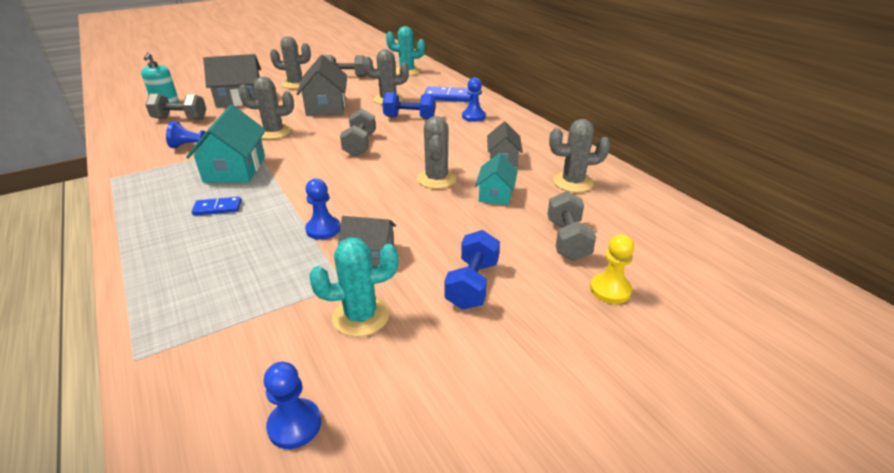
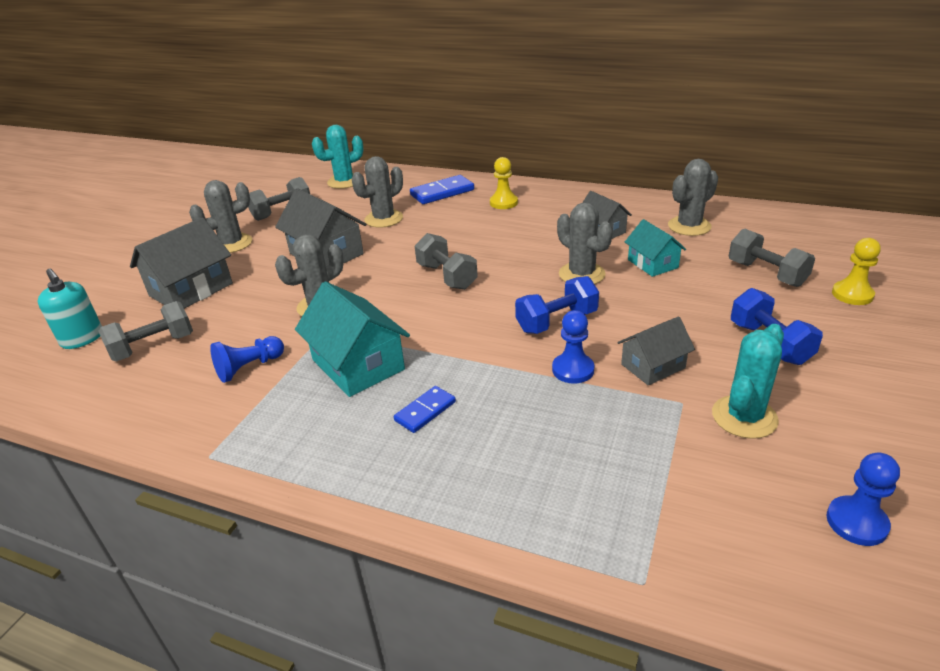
camera: 35 degrees left, 0 degrees up
(409, 118) = (444, 229): blue dumbbell -> blue dumbbell (556, 321)
(473, 116) = (503, 203): blue pawn -> yellow pawn

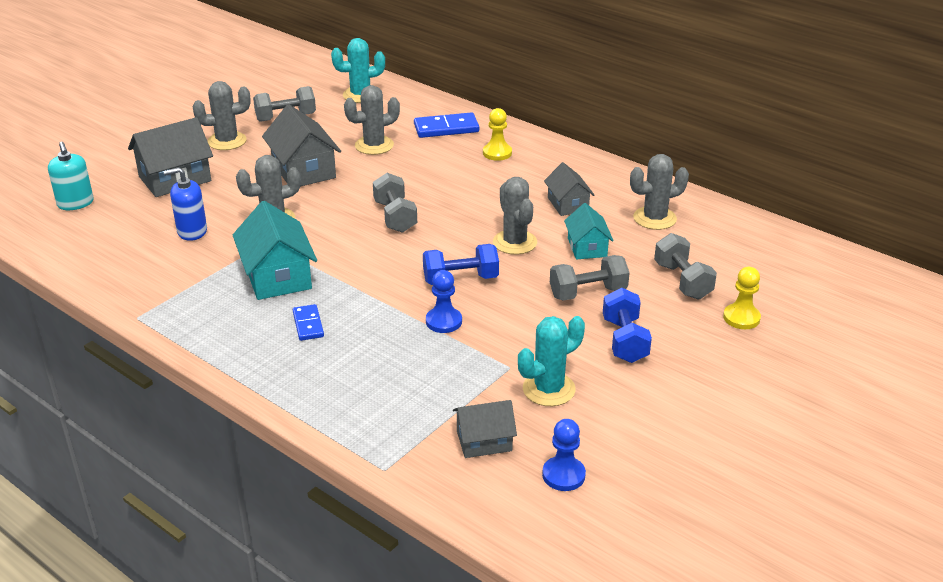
camera: 15 degrees right, 0 degrees up
(153, 347) = (127, 223): grey dumbbell -> grey dumbbell (588, 293)
(234, 339) = (192, 231): none -> blue soap dispenser
(249, 368) = (193, 258): blue pawn -> none
(425, 411) = (308, 324): blue domino -> blue domino turned 75 degrees counterclockwise
(653, 366) = (510, 334): grey house -> grey house (484, 441)

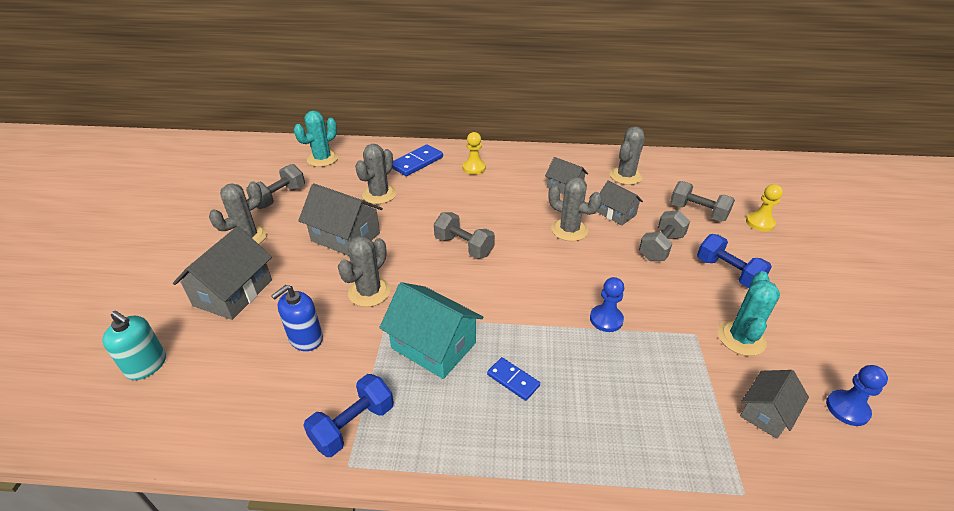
camera: 35 degrees left, 5 degrees up
(460, 279) = (572, 277): blue dumbbell -> blue dumbbell (353, 425)
(587, 247) = (616, 213): turquoise house -> grey house

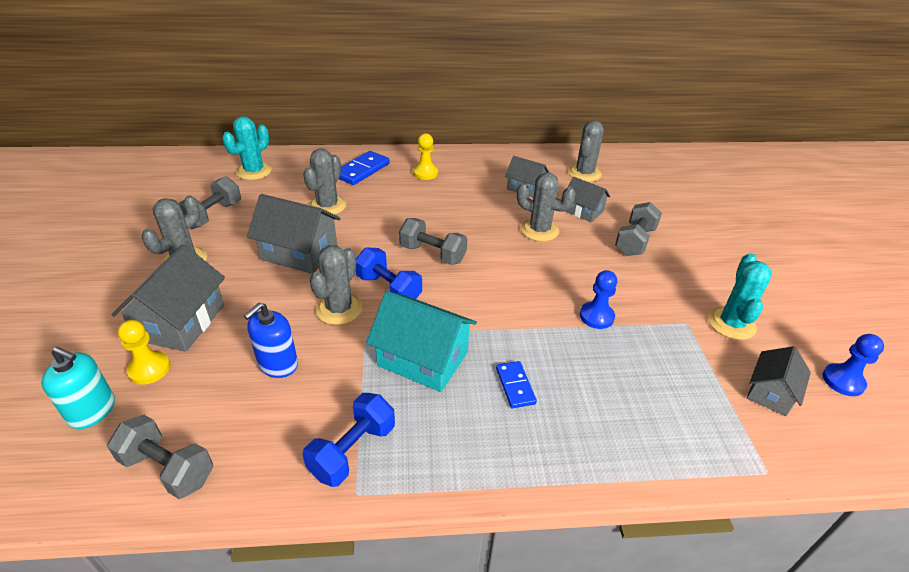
camera: 10 degrees left, 0 degrees up
(513, 380) = (515, 386): blue domino -> blue domino turned 45 degrees clockwise
(697, 212) = (663, 205): grey dumbbell -> grey dumbbell (168, 468)
(728, 272) = (704, 261): blue dumbbell -> blue dumbbell (388, 289)
(760, 223) = (724, 212): yellow pawn -> yellow pawn (149, 369)

